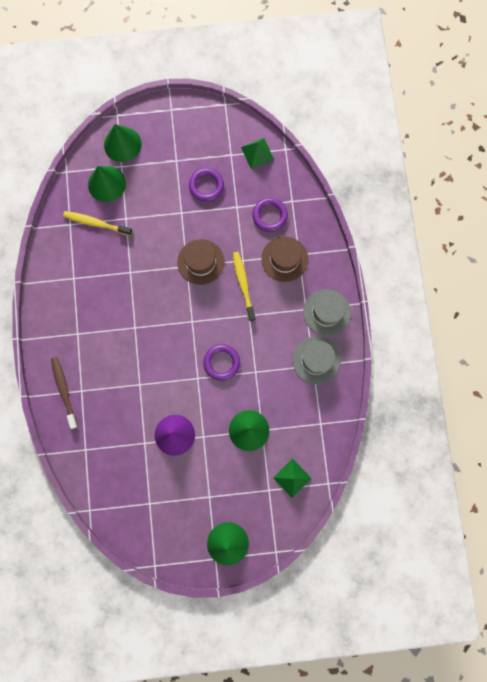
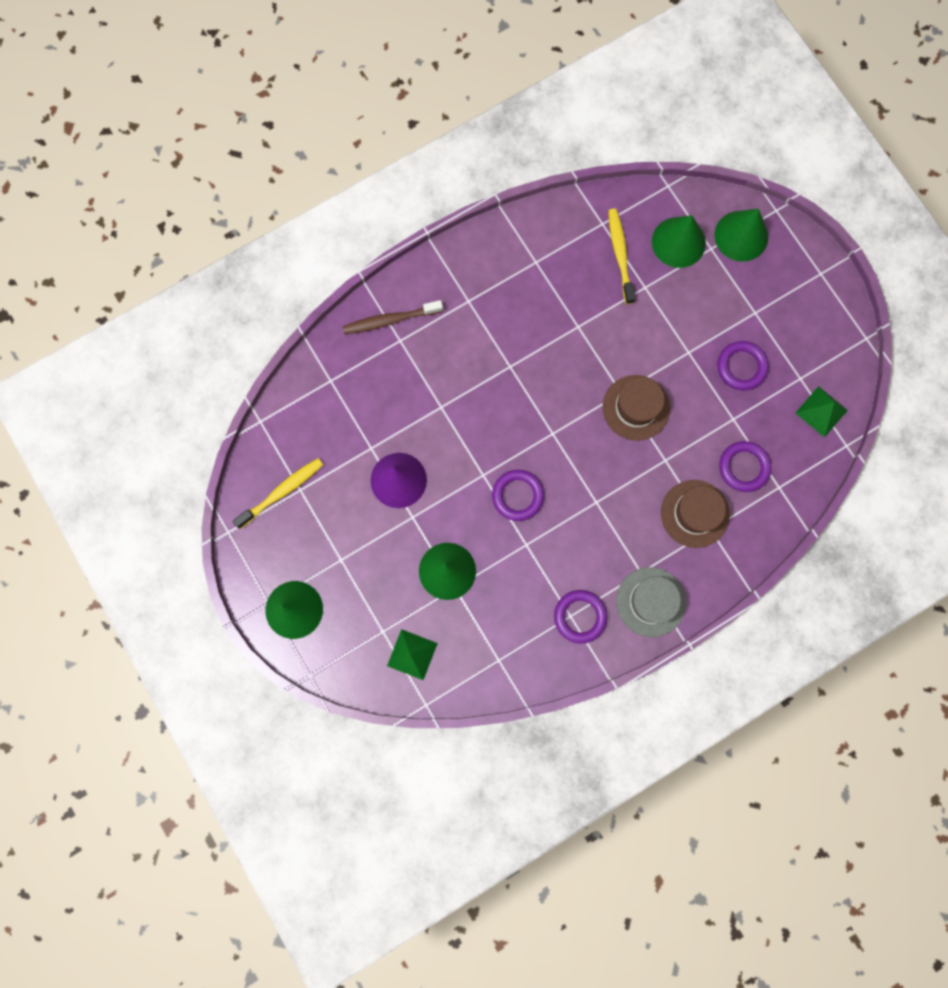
camera: 65 degrees right, 0 degrees up
(64, 391) = (390, 320): brown toothbrush -> brown toothbrush turned 150 degrees counterclockwise
(243, 285) = (633, 476): yellow toothbrush -> yellow toothbrush (282, 492)
(316, 360) = (580, 616): grey hat -> purple ring

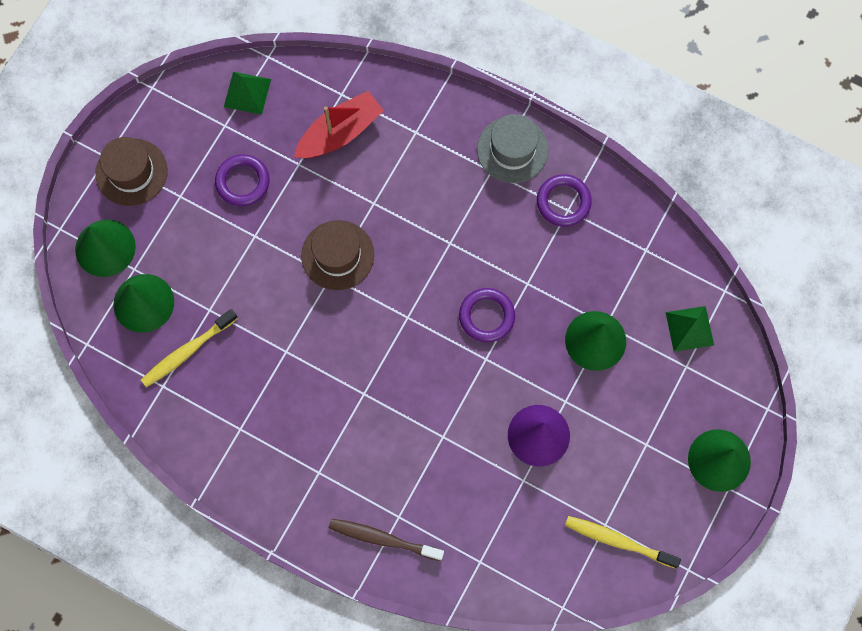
camera: 120 degrees left, 5 degrees down
(390, 320) = (383, 539): brown toothbrush -> brown toothbrush turned 150 degrees clockwise
(695, 513) = (409, 153): brown hat -> brown hat (131, 172)
(743, 467) = (340, 133): purple ring -> red boat

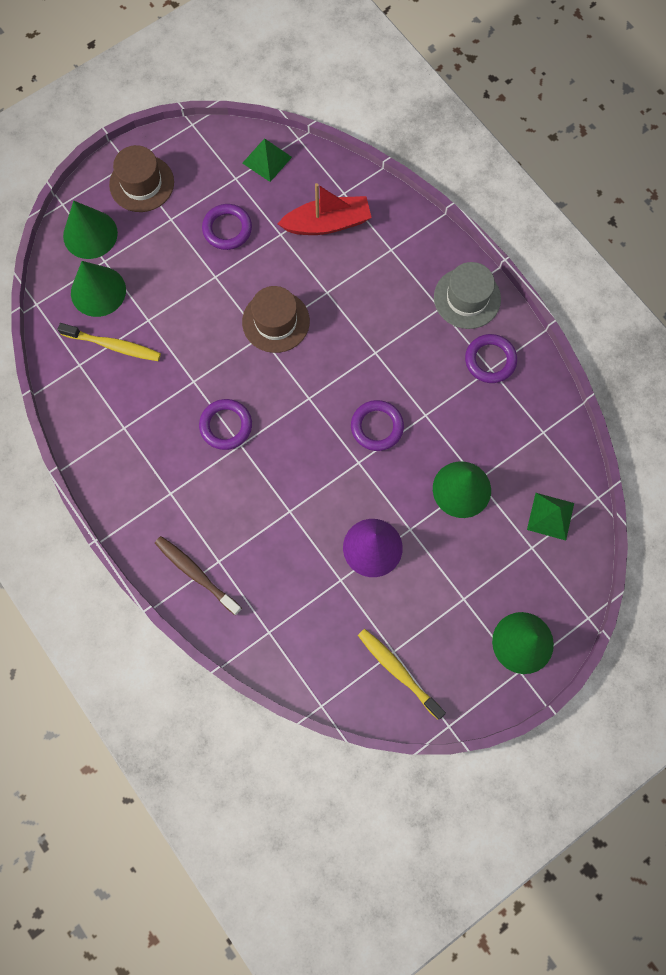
camera: 25 degrees right, 0 degrees up
(187, 351) = (113, 345): yellow toothbrush -> yellow toothbrush turned 150 degrees counterclockwise
(340, 381) = (226, 426): none -> purple ring

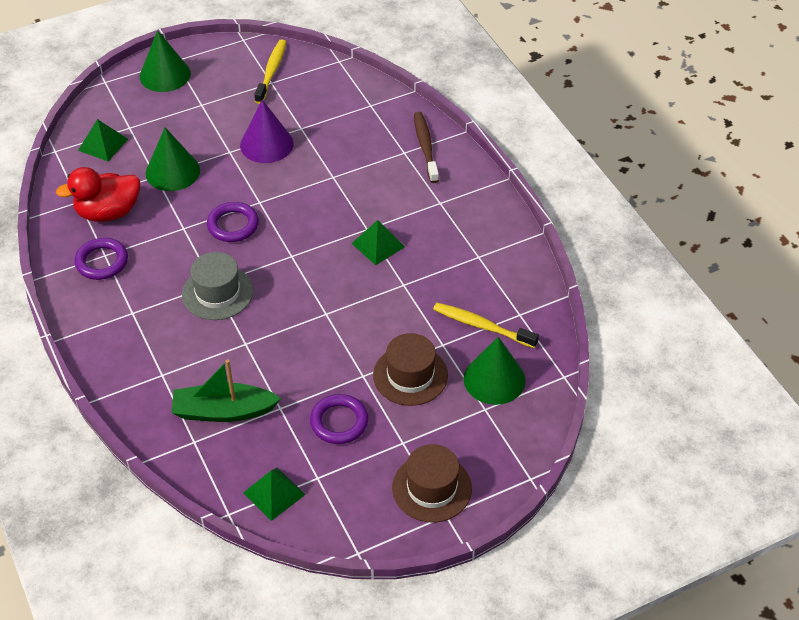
camera: 170 degrees left, 25 degrees down
(90, 234) = (499, 439): green cone -> none
(196, 574) = (425, 147): brown toothbrush -> brown toothbrush turned 150 degrees counterclockwise
(226, 426) = (378, 245): purple ring -> green pyramid
(276, 321) = (307, 324): brown hat -> brown hat (410, 375)
(327, 223) = (223, 411): red boat -> green boat
(398, 671) = (271, 71): yellow toothbrush -> yellow toothbrush turned 135 degrees counterclockwise
(467, 298) = (100, 317): grey hat -> grey hat (217, 293)
(508, 422) = (108, 212): none -> red duck

